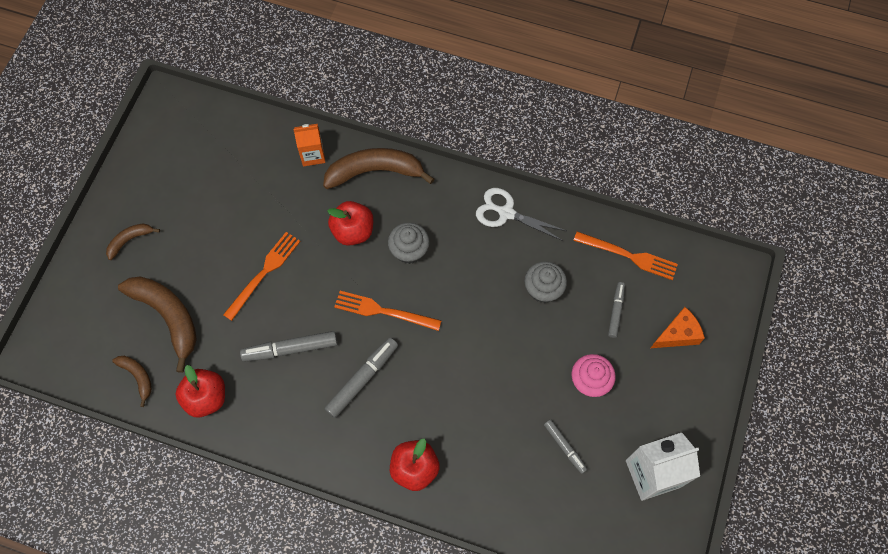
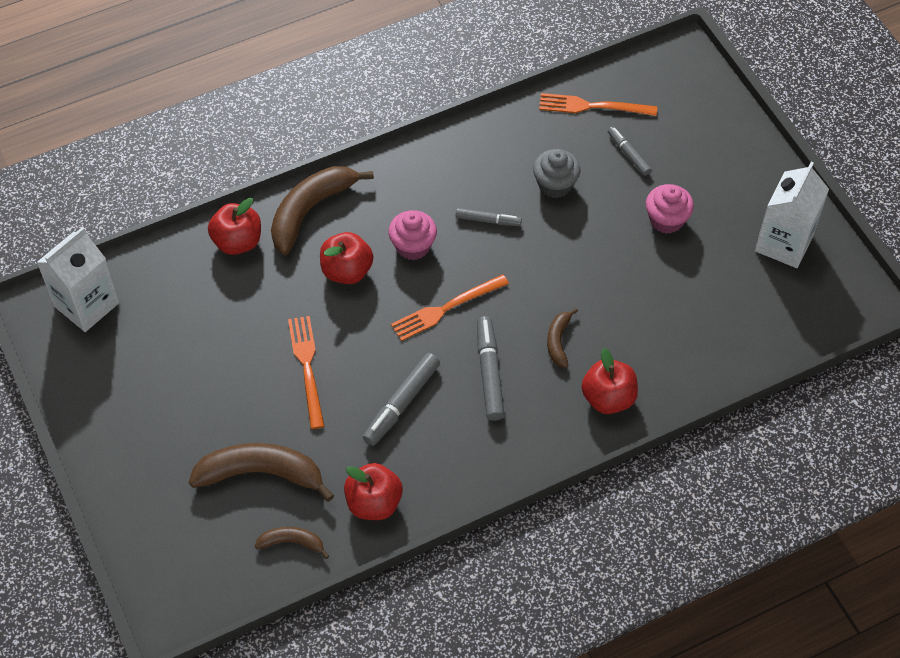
camera: 45 degrees left, 10 degrees down
(130, 240) = (148, 446): brown banana -> brown banana (558, 341)
(192, 120) = (86, 304): none -> white carton
(312, 155) = (237, 242): orange carton -> red apple
(409, 251) = (413, 246): grey cupcake -> pink cupcake
(506, 213) = (459, 153): white scissors -> none
(564, 447) = (701, 281): grey marker -> grey marker (488, 220)
(629, 256) = (592, 106): orange fork -> orange fork turned 150 degrees counterclockwise
(677, 334) = (692, 132): orange cheese -> none

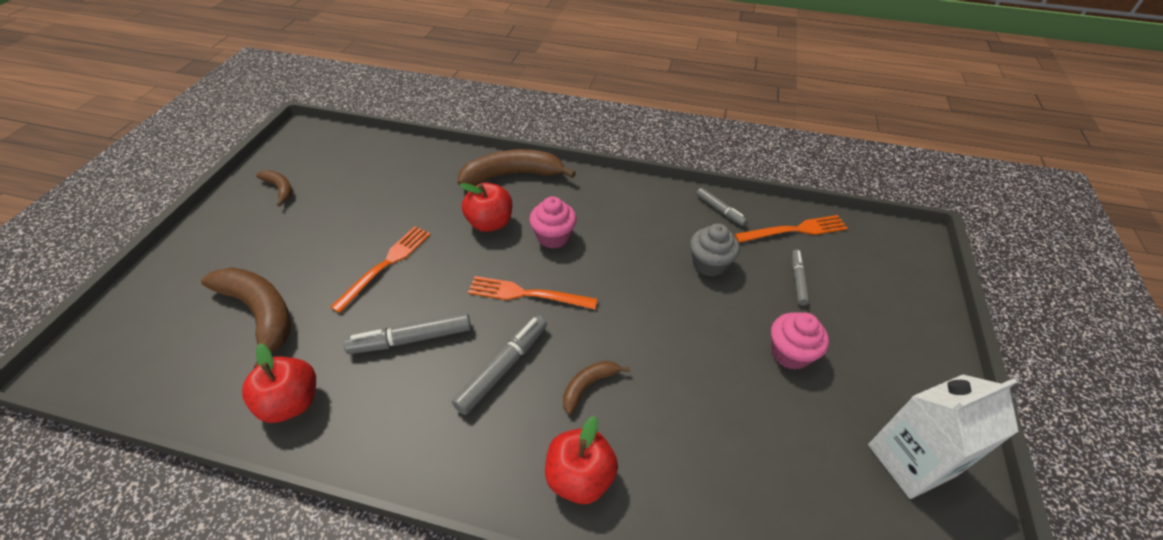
camera: 40 degrees right, 10 degrees down
(86, 304) = (325, 145): white carton -> none
(237, 242) = (448, 165): red apple -> none
(292, 542) = (203, 383): brown banana -> brown banana (280, 189)
(488, 220) = (628, 255): grey marker -> grey marker (720, 210)
(592, 106) = (795, 230): orange fork -> orange fork turned 120 degrees clockwise

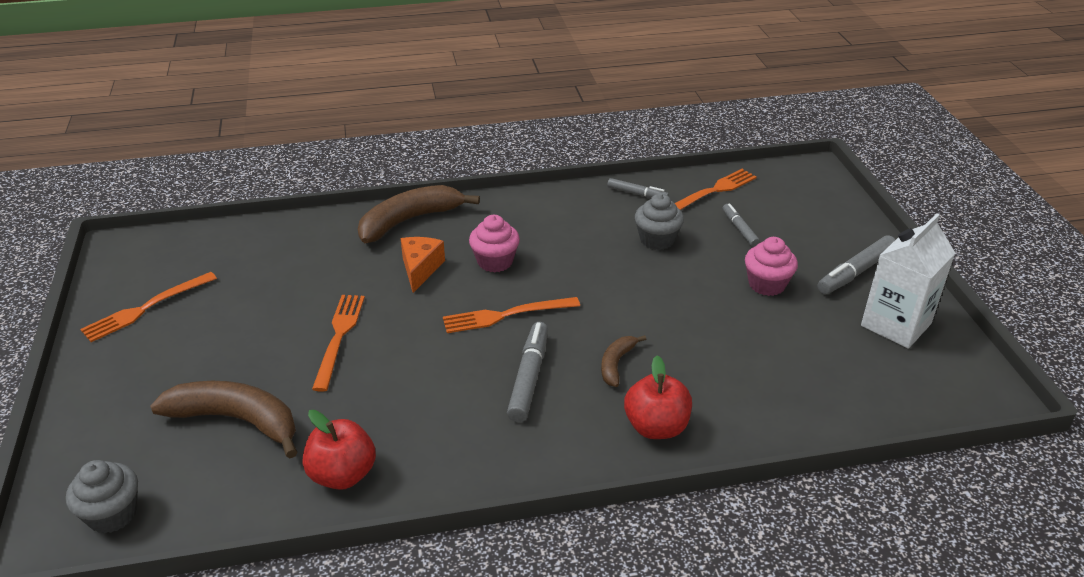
camera: 25 degrees left, 10 degrees down
(120, 363) = (112, 514): none -> grey cupcake
(280, 189) = (146, 308): brown banana -> orange fork
(411, 339) = (421, 386): grey marker -> grey marker (855, 272)
(490, 223) = (420, 269): red apple -> orange cheese

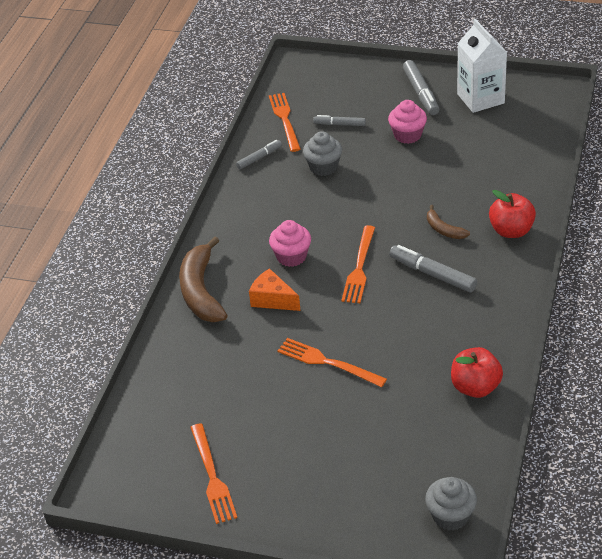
camera: 60 degrees left, 5 degrees up
(236, 420) = (389, 435): brown banana -> none

